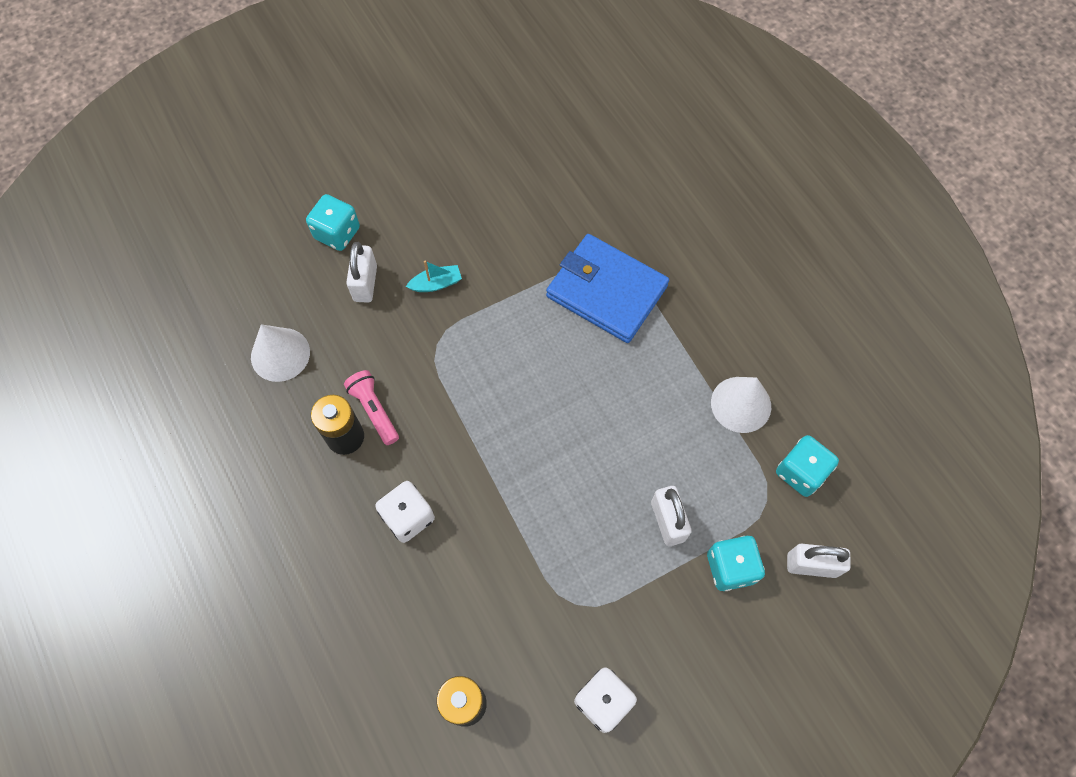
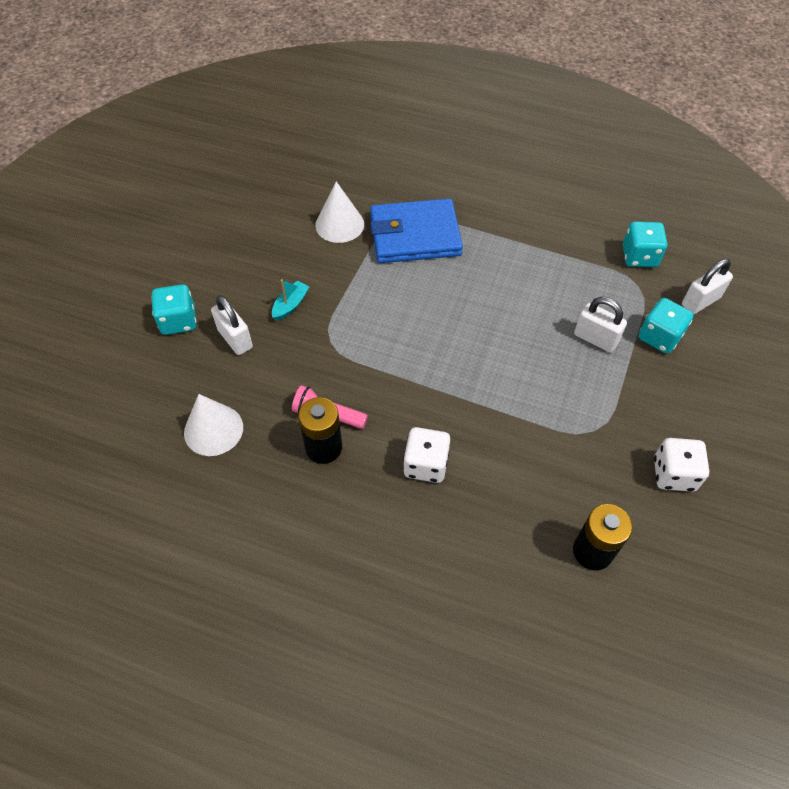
camera: 40 degrees left, 10 degrees down
(741, 404) = (566, 244): white cone -> white cone (339, 224)

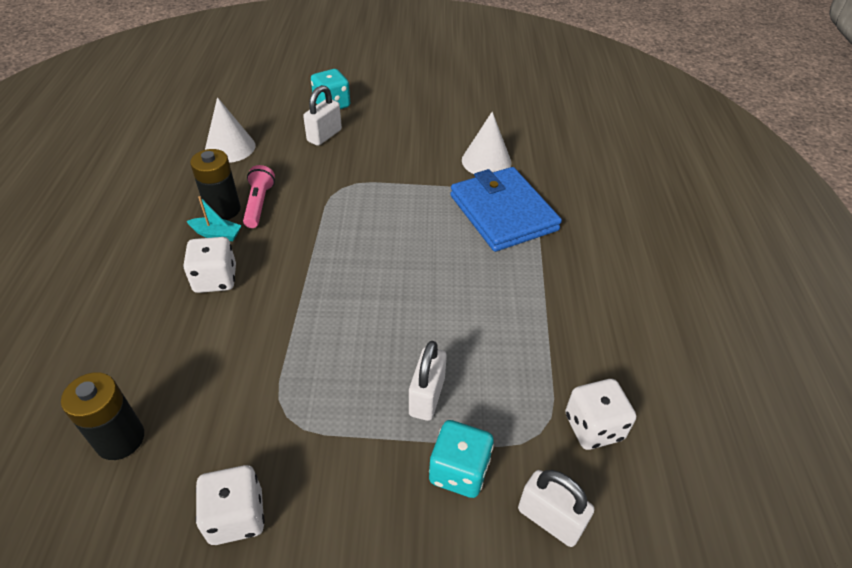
camera: 70 degrees right, 10 degrees down
(290, 305) = (373, 155): turquoise boat -> turquoise boat (217, 234)
(639, 257) = (593, 427): turquoise dice -> white dice

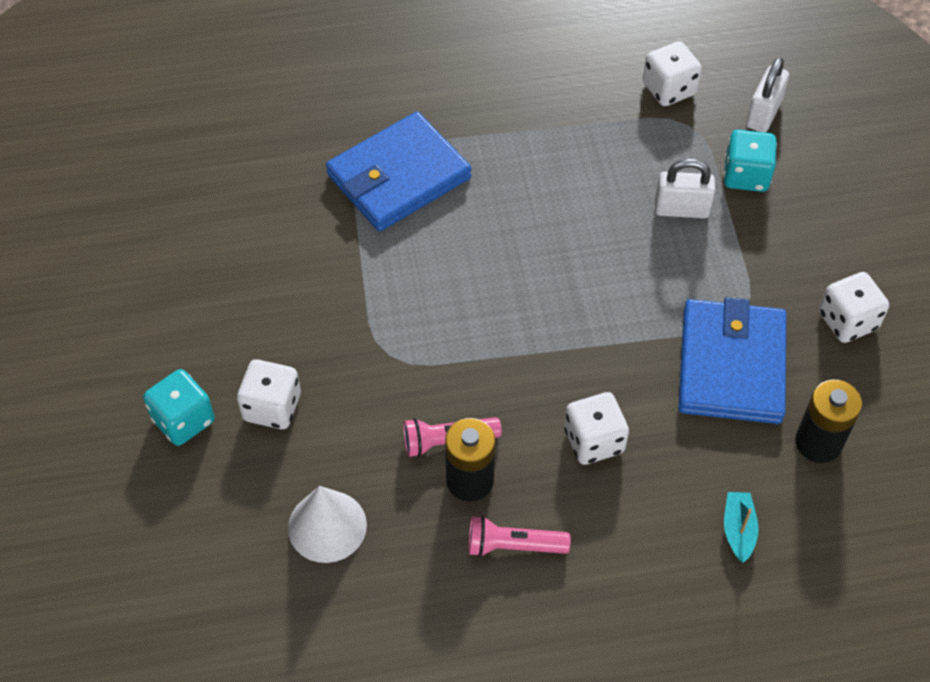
camera: 100 degrees left, 10 degrees up
(162, 222) = (513, 545): none -> pink flashlight
(217, 234) = (518, 470): turquoise boat -> turquoise boat (738, 530)
(235, 390) = (731, 365): none -> blue wallet
(324, 136) = (272, 407): white padlock -> white dice
(486, 161) = (296, 204): white cone -> none

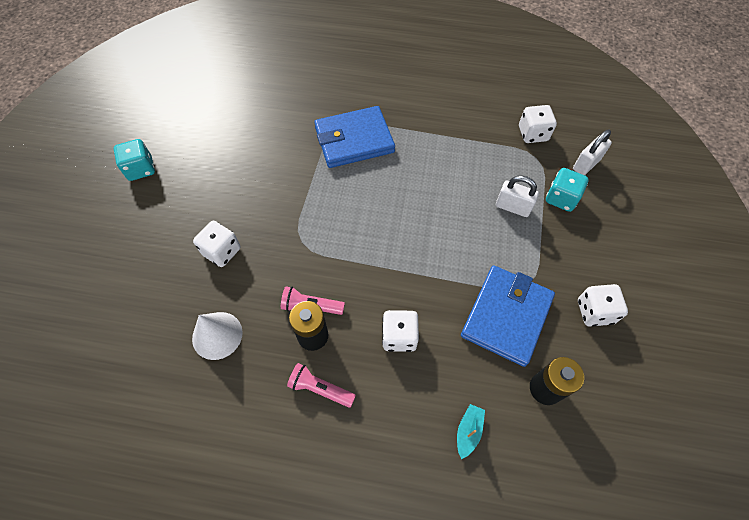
camera: 20 degrees right, 5 degrees up
(183, 420) = (171, 243): turquoise dice -> turquoise dice (141, 169)

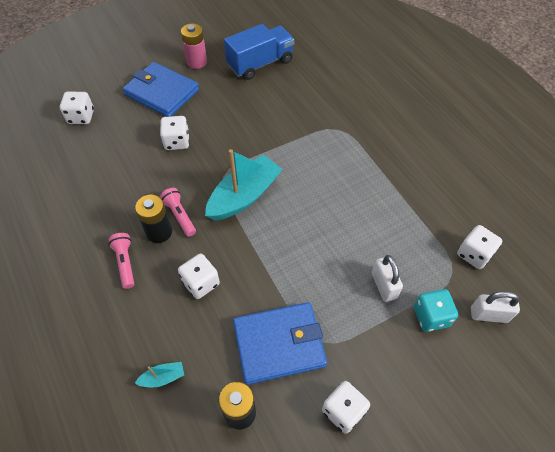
camera: 50 degrees right, 5 degrees down
(90, 317) = (81, 117): none -> white dice
(141, 169) = (197, 62): turquoise dice -> pink battery
(204, 124) = (260, 64): none -> blue truck
(217, 335) = (118, 182): white cone -> none
(340, 240) = (244, 196): none -> turquoise boat
(354, 140) = (335, 146): blue wallet -> blue wallet (162, 92)

